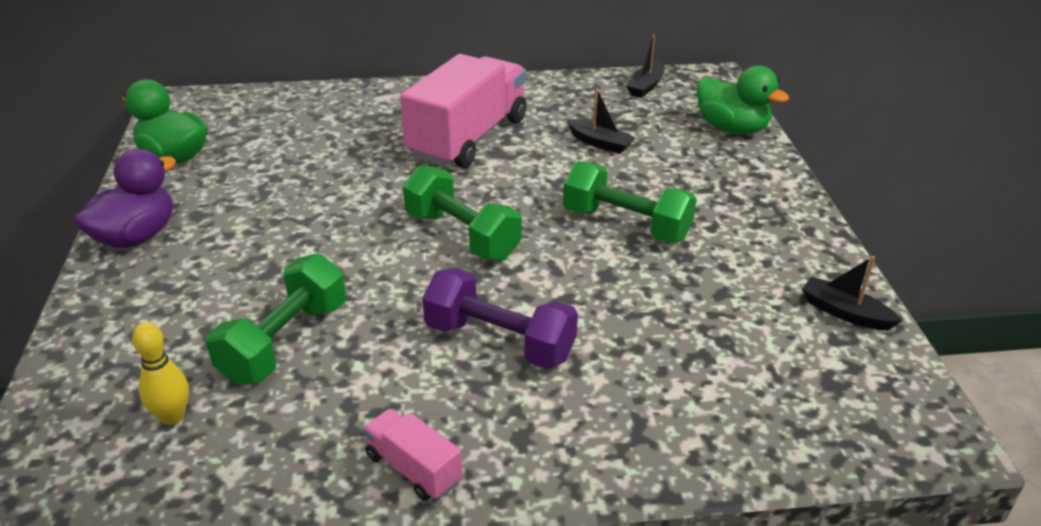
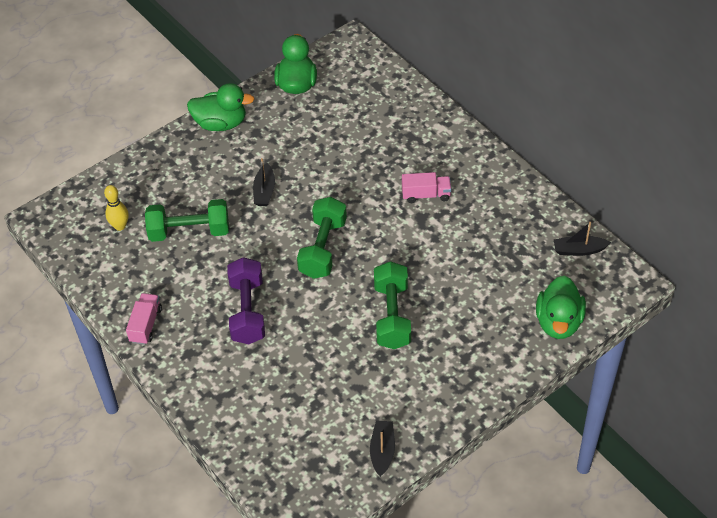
camera: 60 degrees right, 15 degrees up
(136, 237) = (221, 123): purple duck -> green duck
(468, 138) = (426, 195): pink truck -> pink truck, size x0.45
(600, 143) = (476, 261): black boat -> black boat (264, 191)

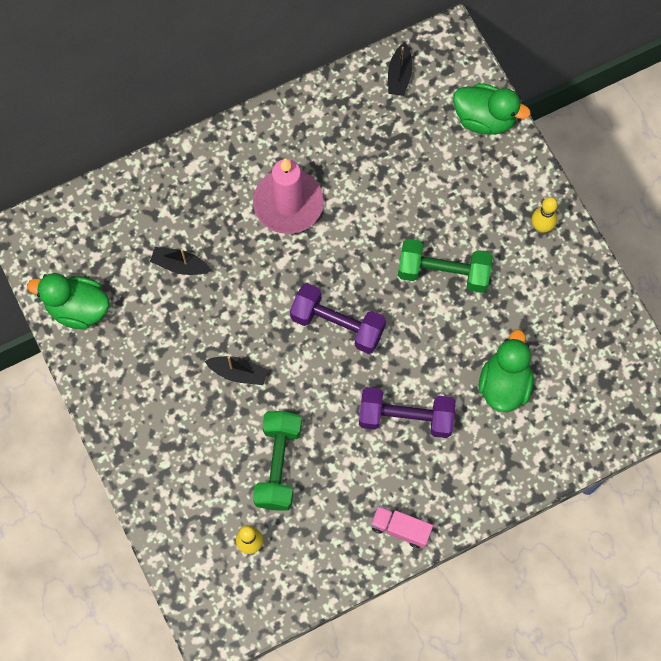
camera: 80 degrees left, 20 degrees up
(221, 123) = (117, 406): green duck -> green duck (504, 384)
(323, 248) = (337, 324): green dumbbell -> purple dumbbell
(382, 451) = (602, 315): black boat -> black boat (180, 265)
(426, 195) = (288, 203): pink truck -> pink candle
(461, 386) = (541, 227): none -> yellow bowling pin

